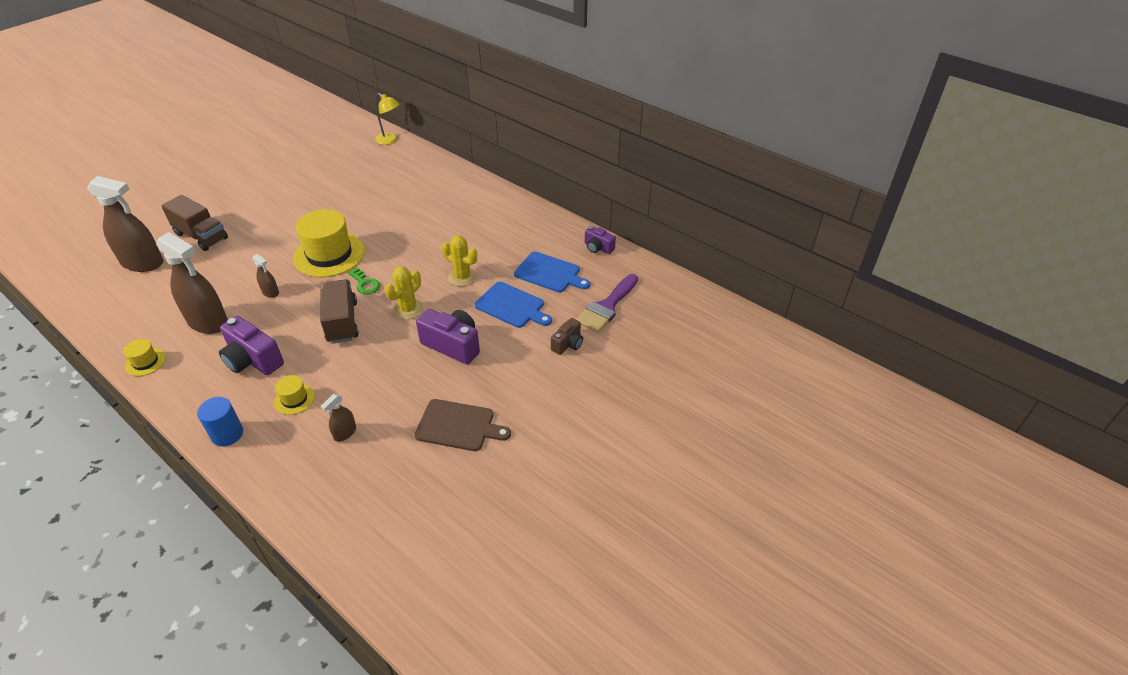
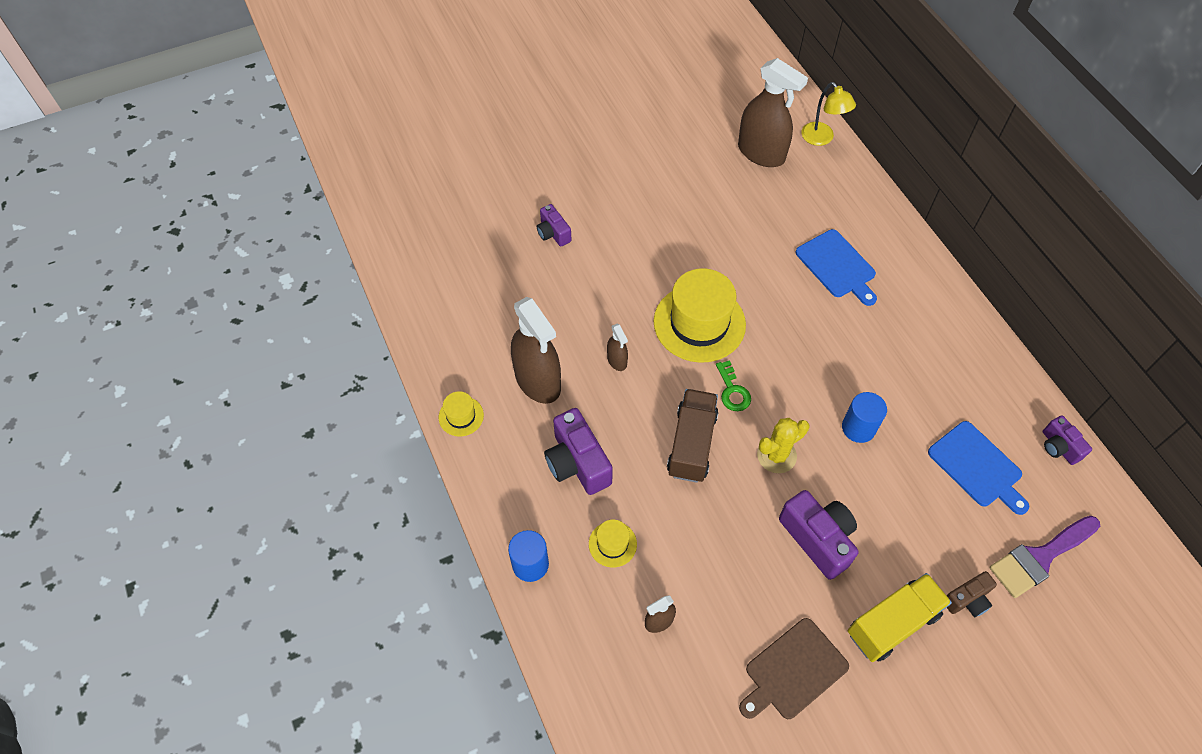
camera: 25 degrees right, 15 degrees up
(142, 263) = (481, 254): brown spray bottle -> brown spray bottle (761, 153)
(201, 236) = (553, 233): brown truck -> purple camera
(458, 426) = (793, 670): brown cutting board -> brown cutting board turned 105 degrees clockwise
(462, 277) = (858, 428): yellow cactus -> blue cylinder
(511, 306) = (910, 504): blue cutting board -> blue cutting board (837, 266)
(521, 374) = (892, 623): none -> yellow truck

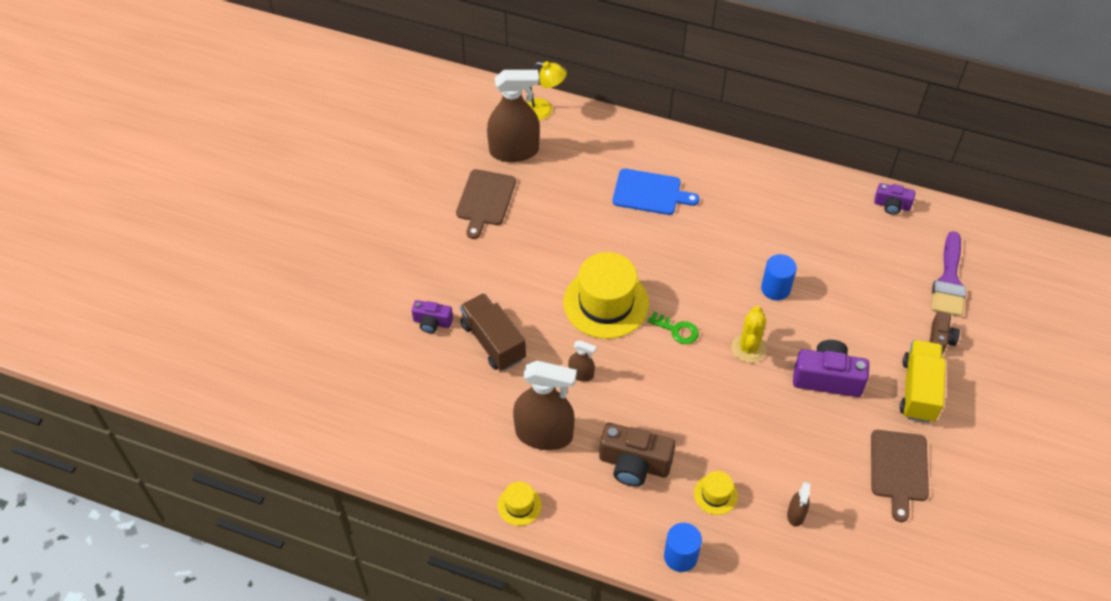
camera: 45 degrees left, 5 degrees down
(577, 463) = (634, 464): purple camera -> brown camera
(691, 444) = (691, 387): brown truck -> brown truck (493, 342)
(695, 173) = (485, 200): none -> brown cutting board
(977, 467) = (863, 255): blue cutting board -> none

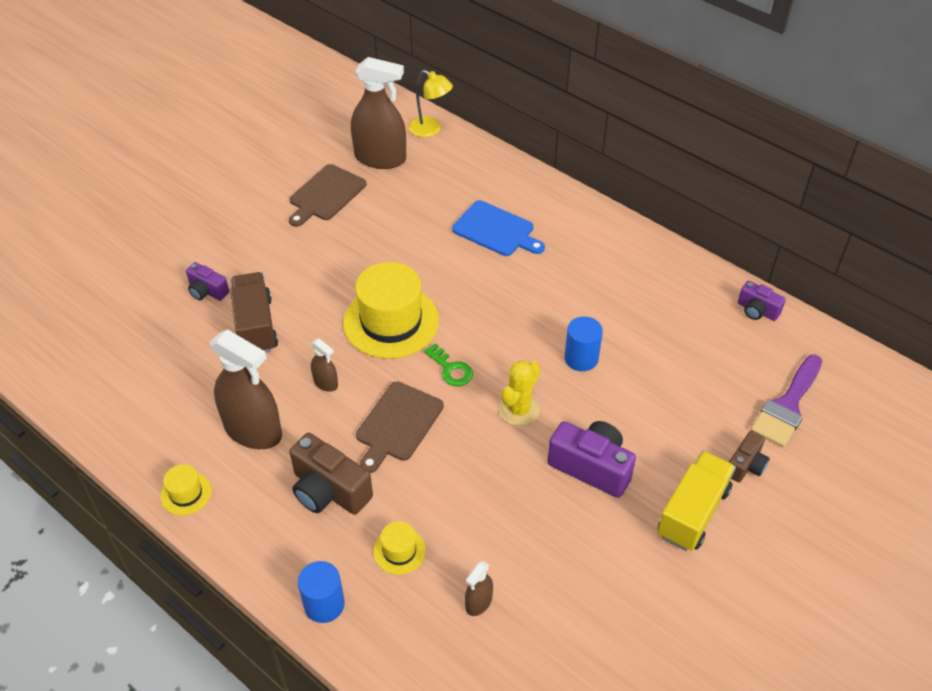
camera: 20 degrees right, 5 degrees down
(898, 469) = (625, 592): brown cutting board -> brown cutting board (397, 424)

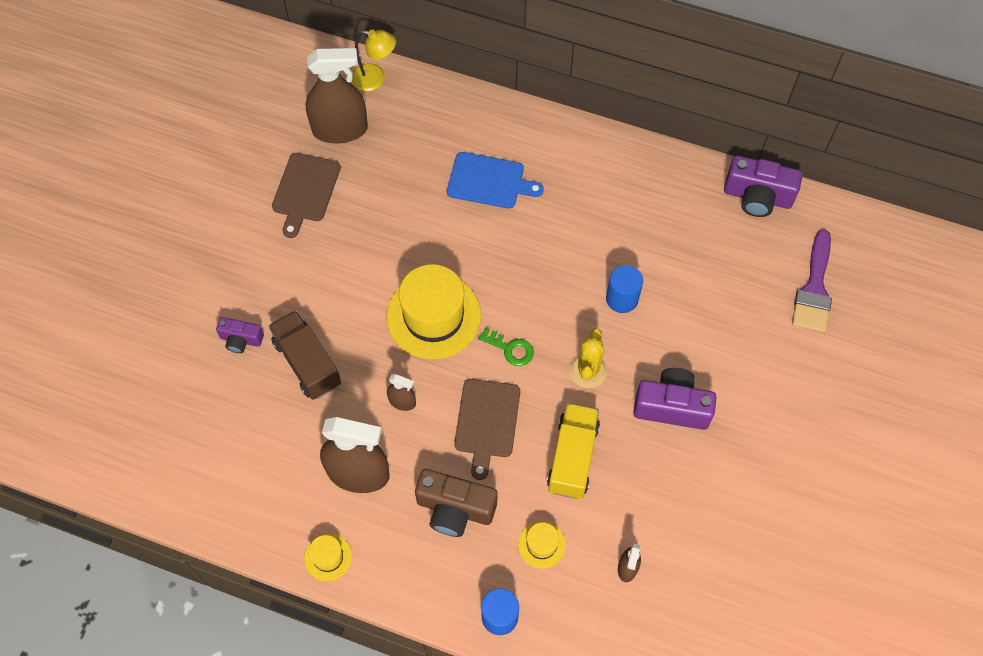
camera: 20 degrees left, 15 degrees up
(692, 512) = (771, 421): yellow truck -> yellow truck (572, 457)
(745, 465) = (799, 360): brown camera -> none
(757, 310) = (757, 197): purple camera -> purple camera, size x1.72

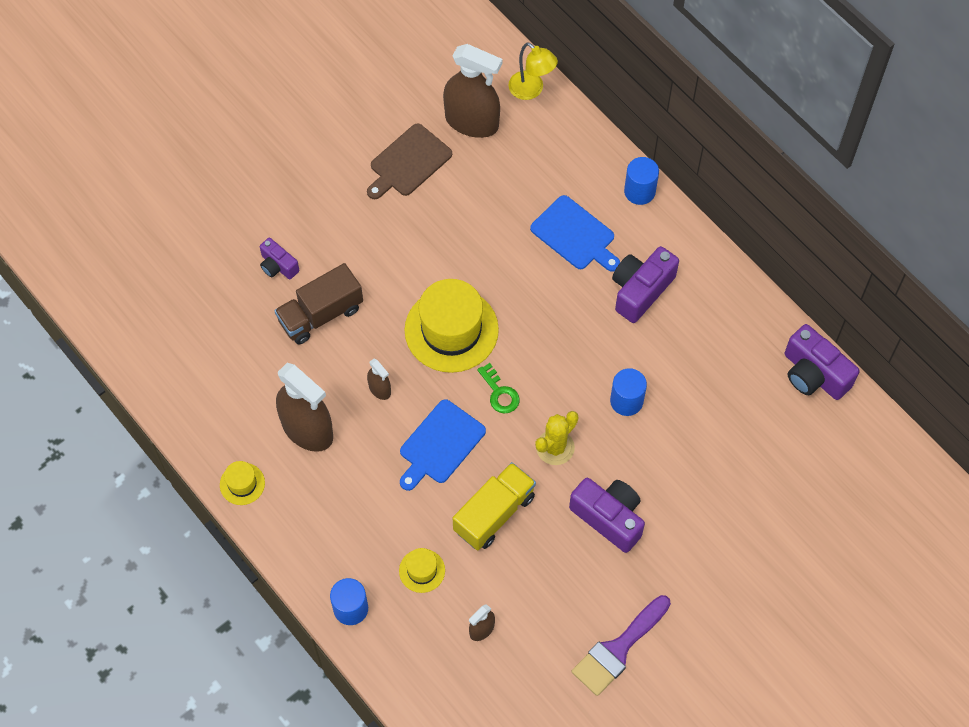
camera: 30 degrees right, 0 degrees up
(307, 363) = (321, 314): brown truck -> brown truck turned 120 degrees counterclockwise
(455, 509) = (368, 502): brown camera -> none
(486, 422) = (440, 444): brown cutting board -> blue cutting board
(520, 119) = (639, 191): none -> blue cylinder
(573, 200) = (640, 290): none -> purple camera
(814, 289) = (809, 484): purple brush -> purple brush (618, 649)

